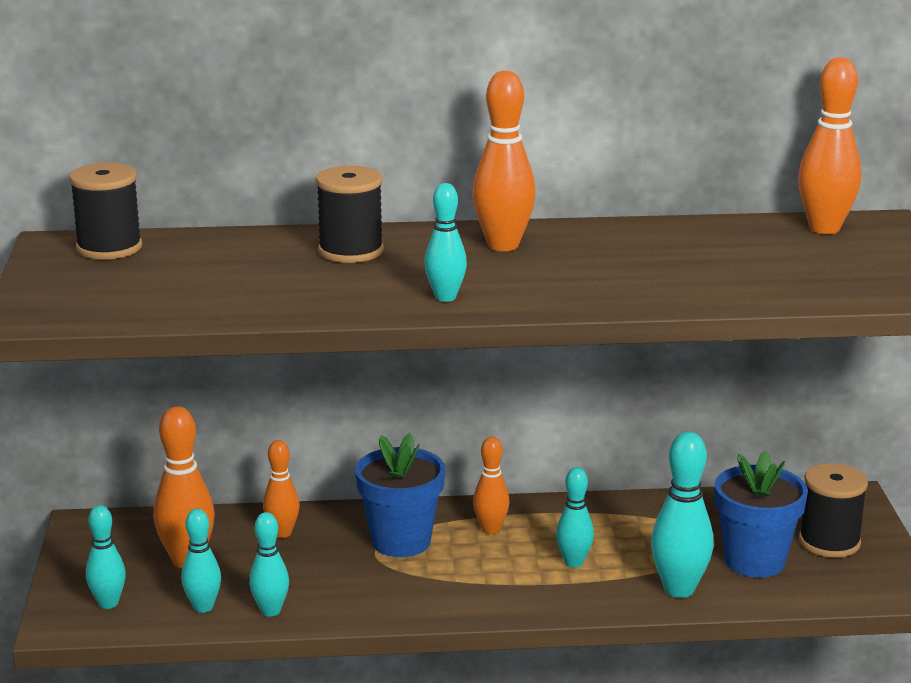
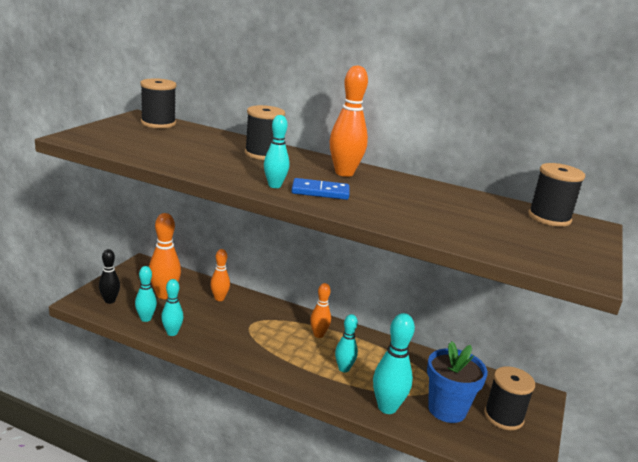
camera: 25 degrees right, 0 degrees up
(108, 603) = (110, 301): turquoise bowling pin -> black bowling pin
(401, 541) = (269, 323): blue flower pot -> none
(515, 286) = (320, 192): none -> blue domino
(824, 228) = (549, 218): orange bowling pin -> black spool

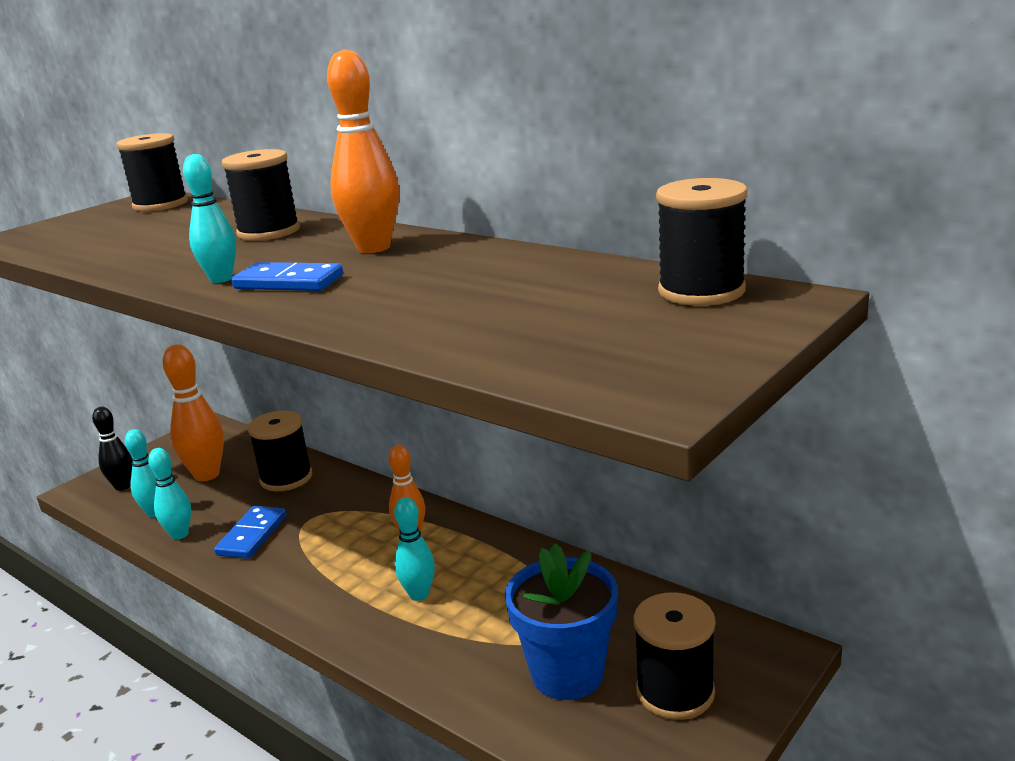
camera: 20 degrees right, 0 degrees up
(219, 298) = (286, 478): orange bowling pin -> black spool
(221, 334) = (252, 535): none -> blue domino
(387, 407) = (455, 667): turquoise bowling pin -> none

